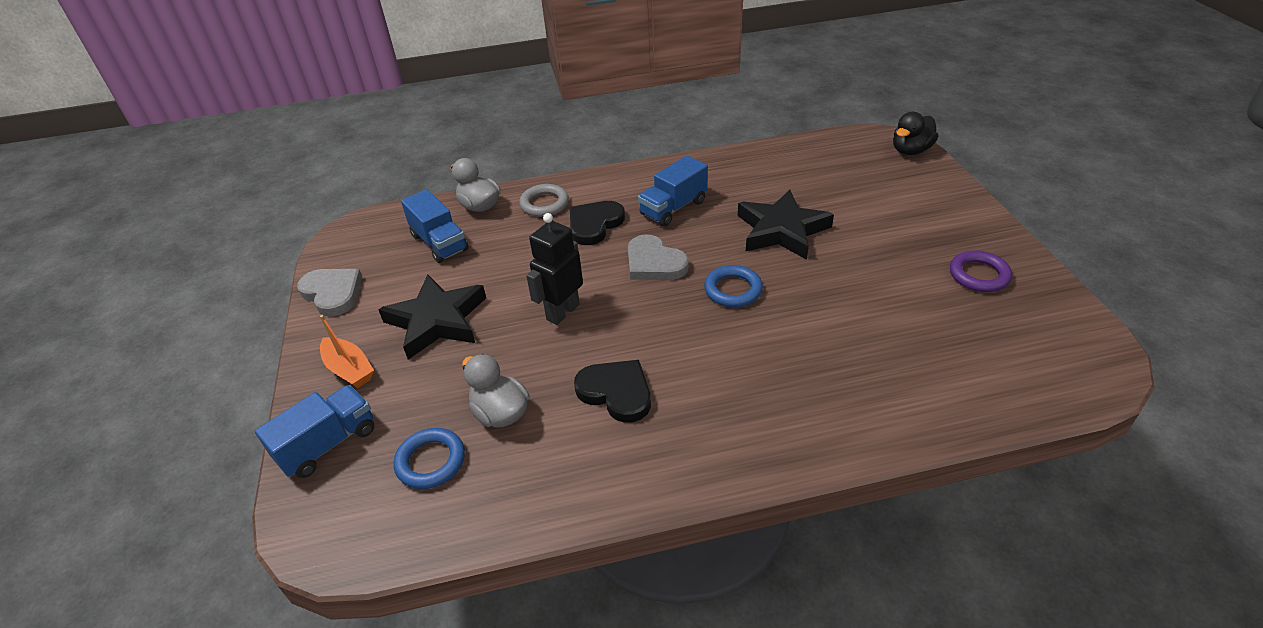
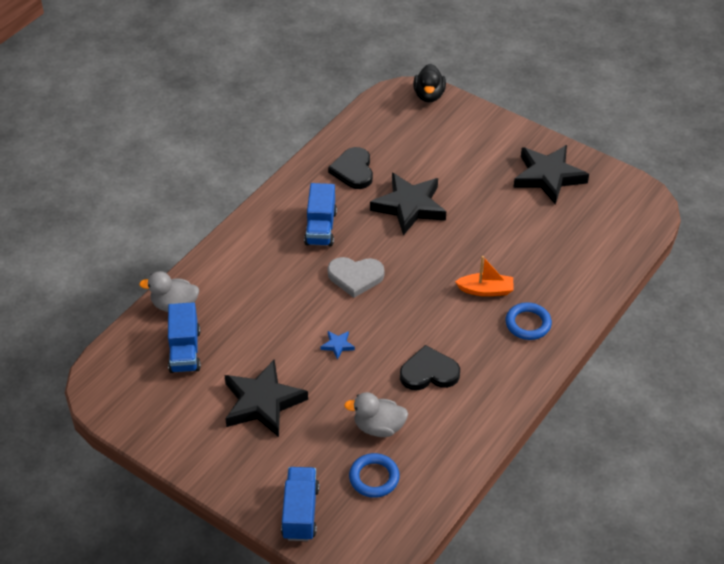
camera: 45 degrees left, 5 degrees up
(332, 293) = (158, 433): grey heart -> none
(349, 369) = (248, 468): orange boat -> orange boat (486, 290)
(439, 243) = (185, 351): blue truck -> blue truck turned 75 degrees clockwise
(544, 204) = (223, 276): grey ring -> none
(562, 312) = (337, 345): black robot -> blue star
(594, 224) = (281, 272): black heart -> black heart (353, 170)
(733, 290) = (424, 267): blue ring -> blue ring (528, 324)
(979, 275) = (548, 177): purple ring -> black star

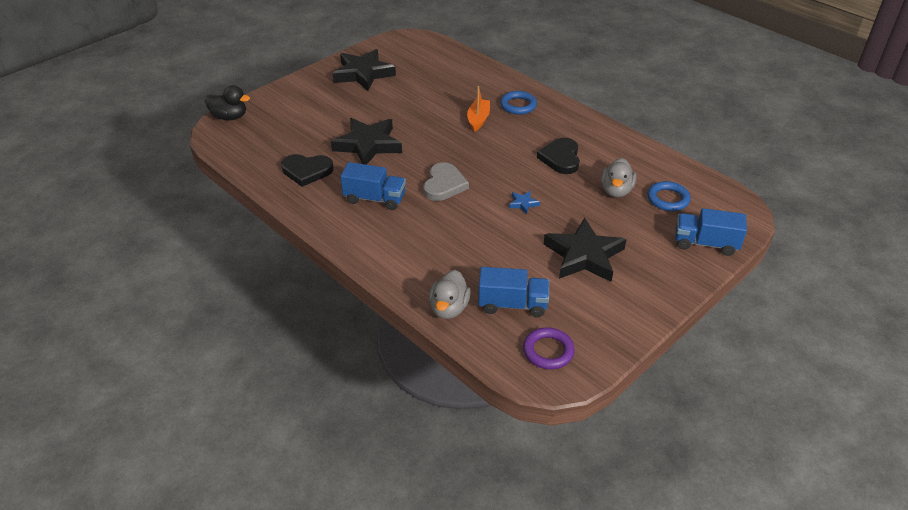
camera: 80 degrees left, 5 degrees down
(128, 382) = (548, 351): none -> purple ring

